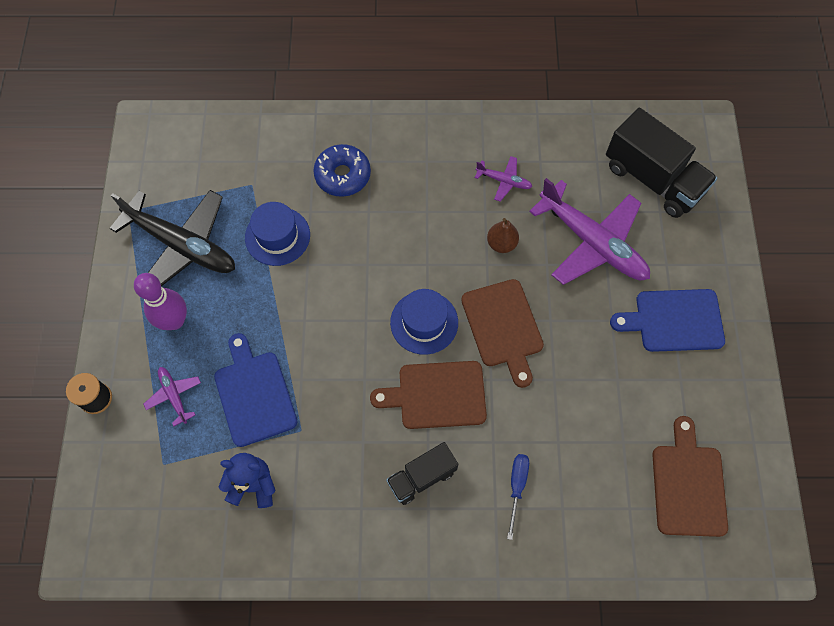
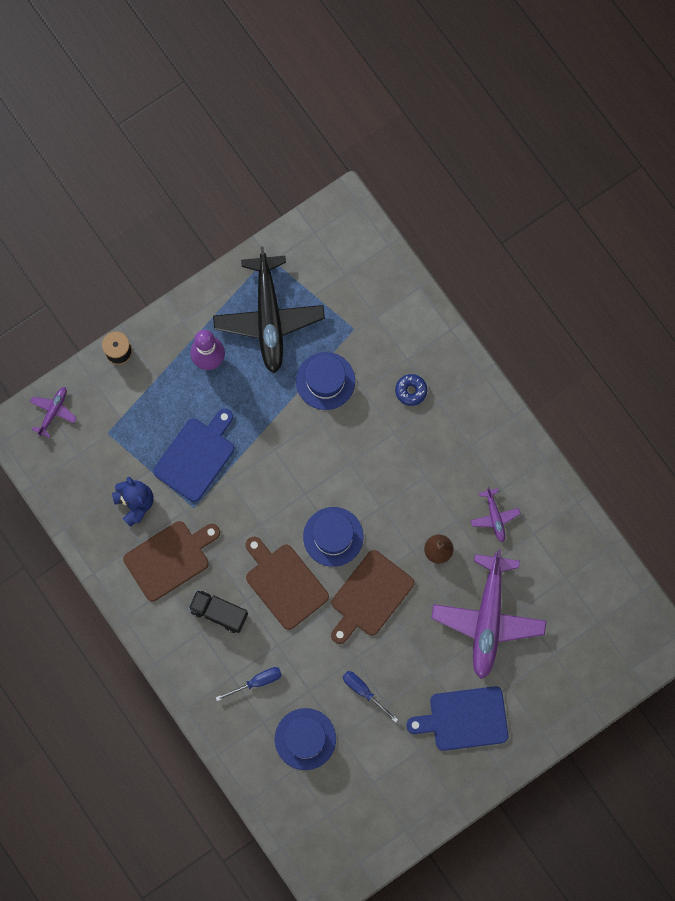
camera: 55 degrees right, 10 degrees up
(174, 396) = (157, 403): purple plane -> purple plane (53, 412)
(343, 175) = (411, 391): blue donut -> blue donut, size x0.60
(591, 392) = (363, 691): none -> blue screwdriver
(604, 478) = (305, 739): none -> blue hat
(653, 179) = (580, 632): black truck -> none
(674, 320) = (464, 719): blue cutting board -> blue cutting board turned 60 degrees counterclockwise
(688, 485) = (340, 800): brown cutting board -> brown cutting board (170, 559)

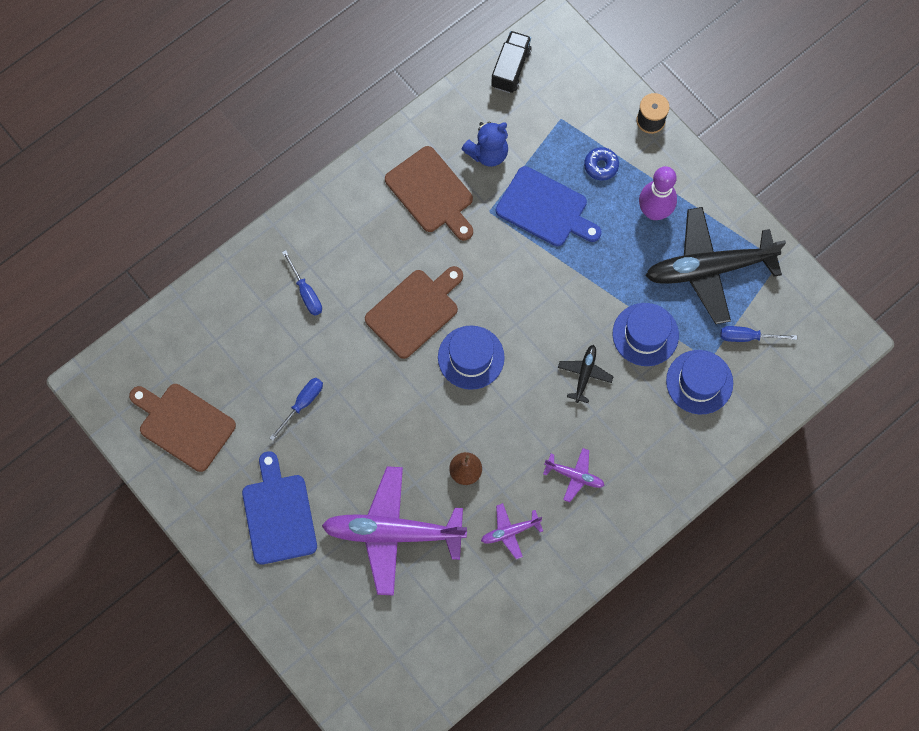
camera: 85 degrees right, 5 degrees down
(53, 412) = (577, 64): purple plane -> purple plane (574, 475)
(219, 613) = (377, 247): black truck -> black truck (511, 68)
(305, 739) = (247, 347): blue hat -> blue hat (699, 382)
(335, 293) = (747, 337): none -> blue screwdriver
(358, 438) = (584, 374): none -> black plane
(370, 596) = (408, 402): brown cutting board -> brown cutting board (184, 425)
(411, 391) = (645, 427): blue donut -> blue donut (601, 166)

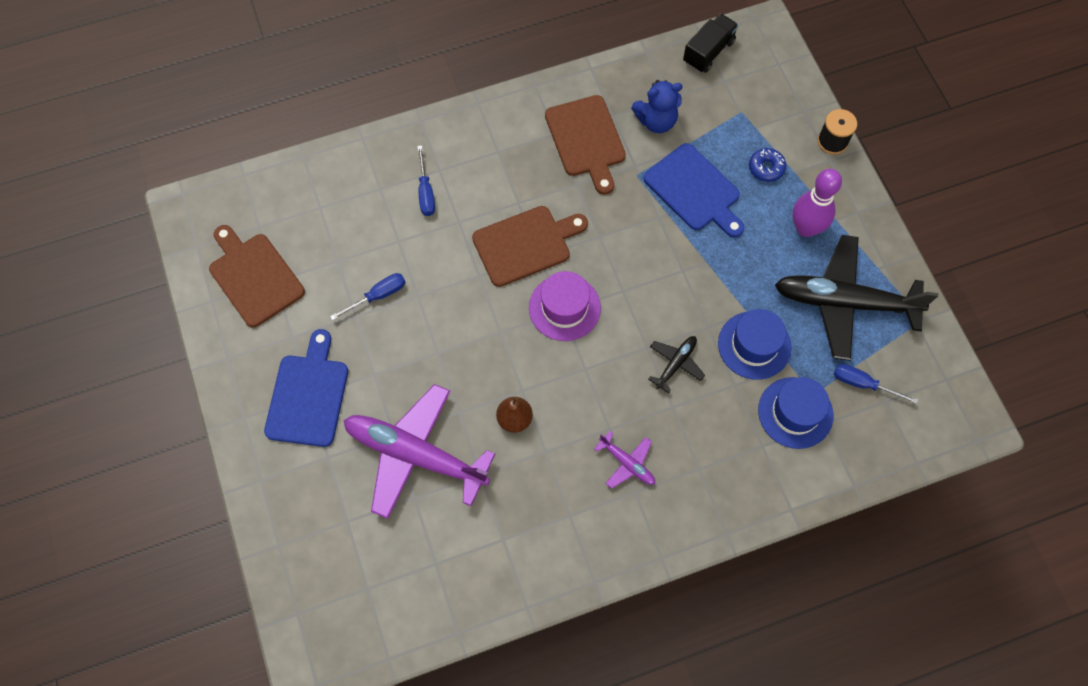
camera: 20 degrees right, 5 degrees down
(471, 357) = (564, 308): blue hat -> purple hat
(510, 531) = (537, 497): purple plane -> none

